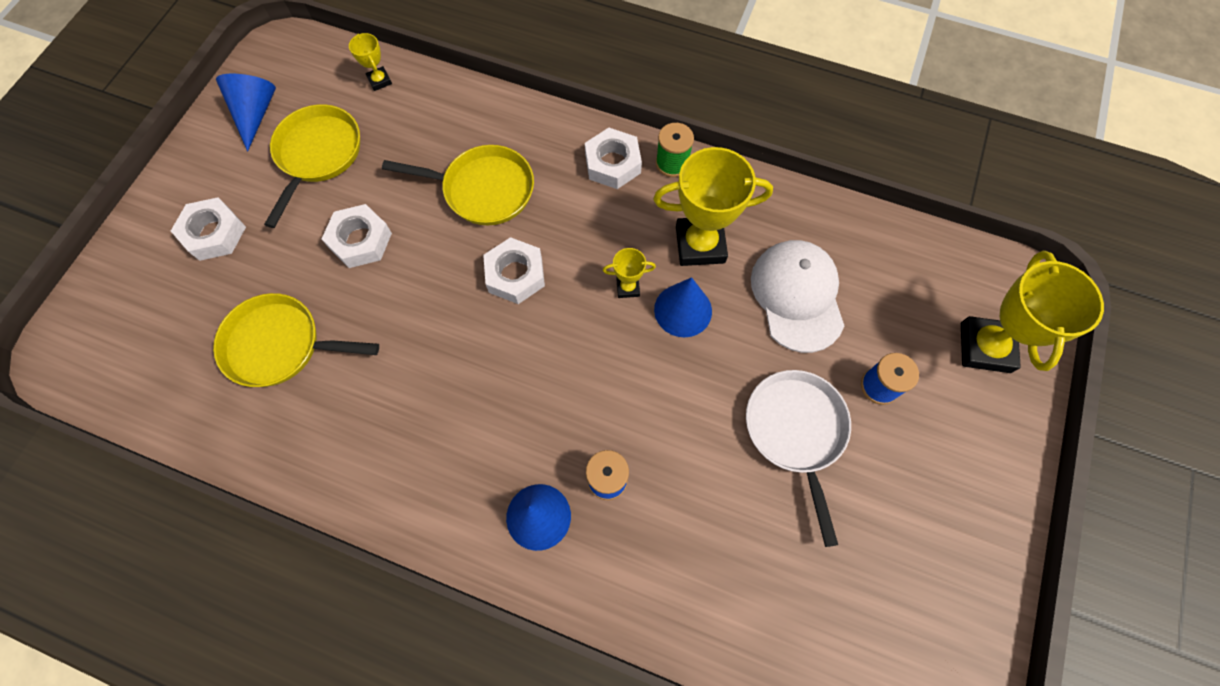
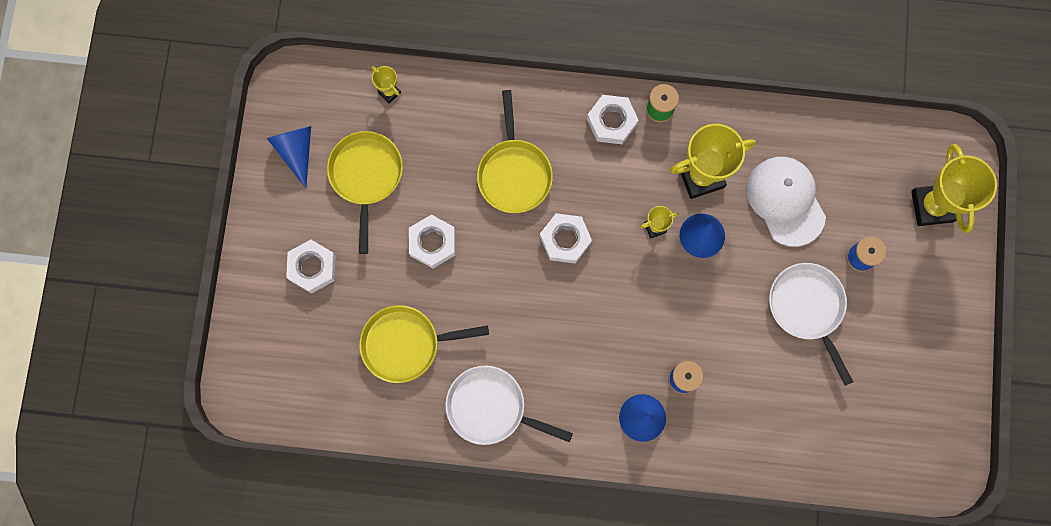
camera: 15 degrees left, 10 degrees up
(350, 450) = (491, 408): none -> white pan
(483, 189) = (514, 173): yellow pan -> yellow pan turned 90 degrees clockwise

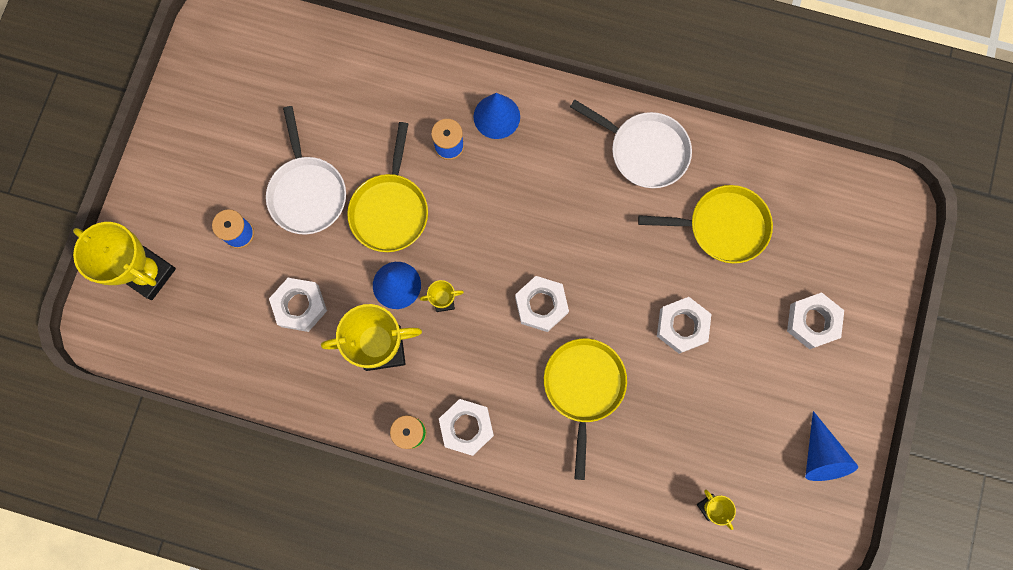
camera: 170 degrees left, 0 degrees up
(366, 176) = (745, 412): yellow pan -> yellow pan (390, 209)
(785, 201) = (300, 306): white cap -> white nut
(932, 206) = (149, 273): yellow trophy -> yellow trophy turned 60 degrees counterclockwise

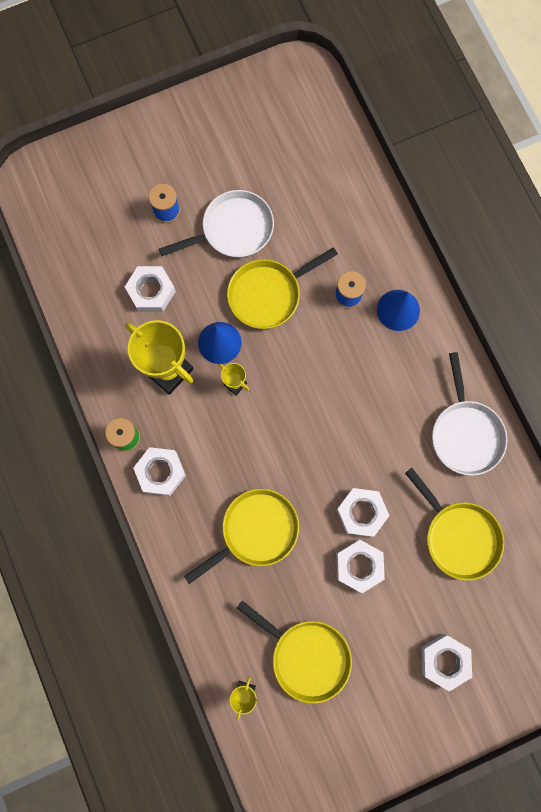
camera: 50 degrees right, 0 degrees up
(149, 273) = (91, 177): yellow trophy -> none
(307, 192) = (233, 230): white pan -> white pan turned 150 degrees counterclockwise
(541, 305) = (289, 453): white nut -> white nut (361, 512)
(720, 431) = (306, 655): none -> yellow pan
(820, 455) = (349, 746): blue cone -> none

